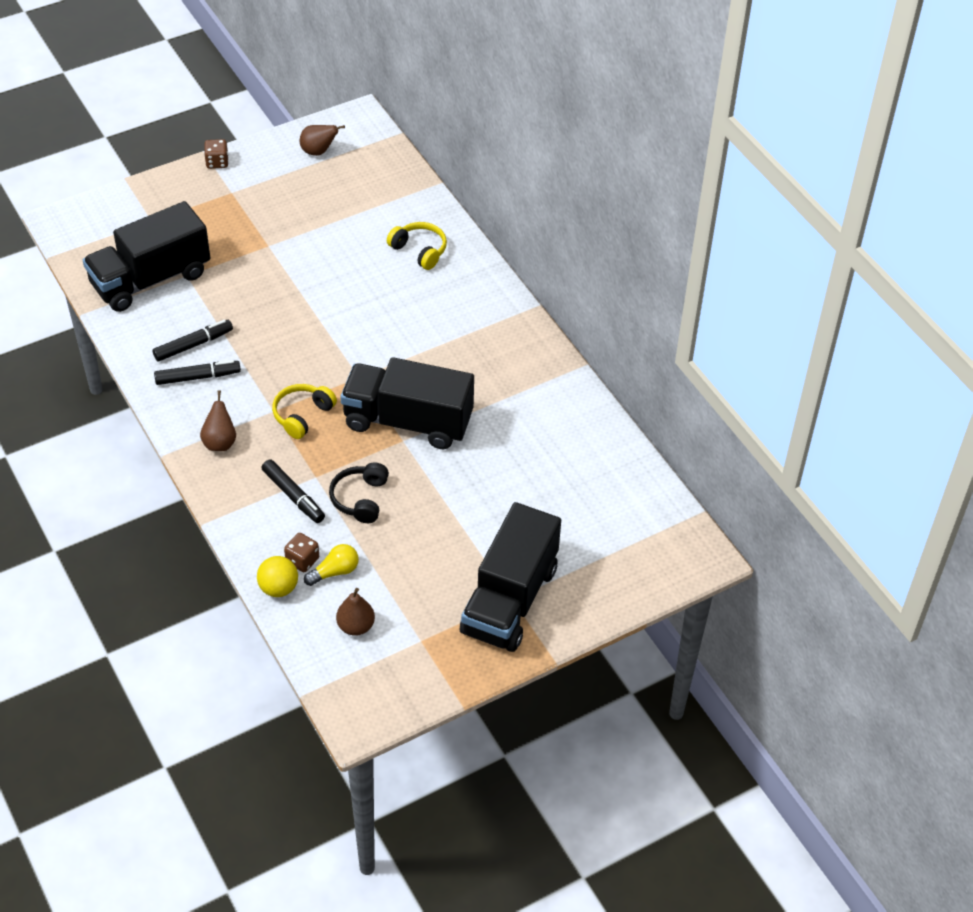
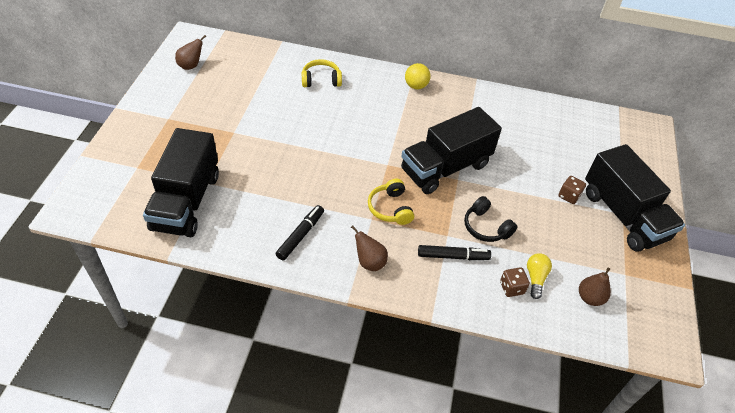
camera: 50 degrees left, 0 degrees up
(193, 345) = (270, 219): black marker -> none
(217, 162) = (135, 108): brown dice -> brown dice (569, 196)
(278, 588) = (525, 316): yellow ball -> yellow ball (416, 86)

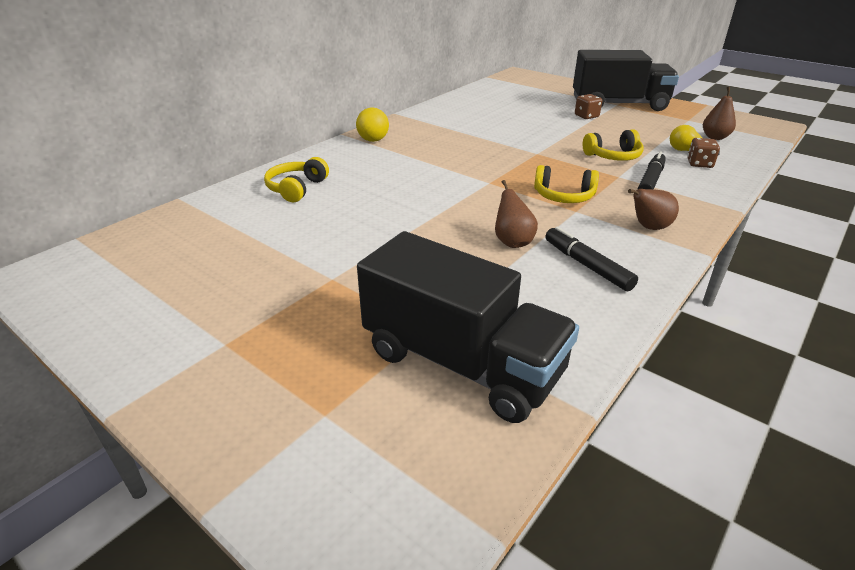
camera: 60 degrees left, 15 degrees down
(191, 66) = (116, 289): brown pear -> brown pear (512, 242)
(445, 167) = (516, 155): black truck -> none
(486, 227) = (613, 156): black headphones -> yellow headphones

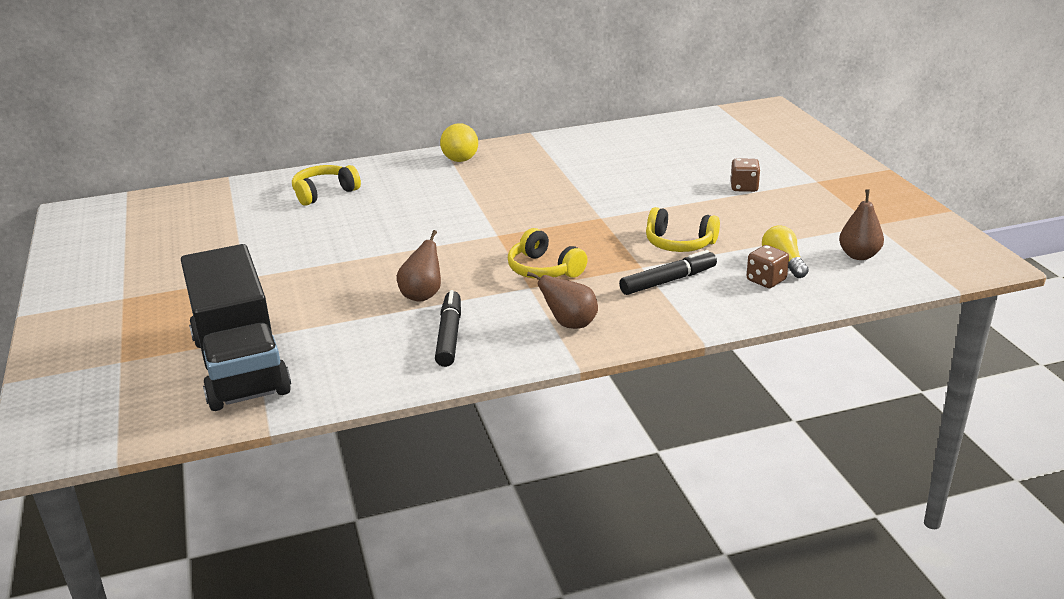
camera: 35 degrees right, 5 degrees down
(619, 105) = (818, 182): black truck -> none

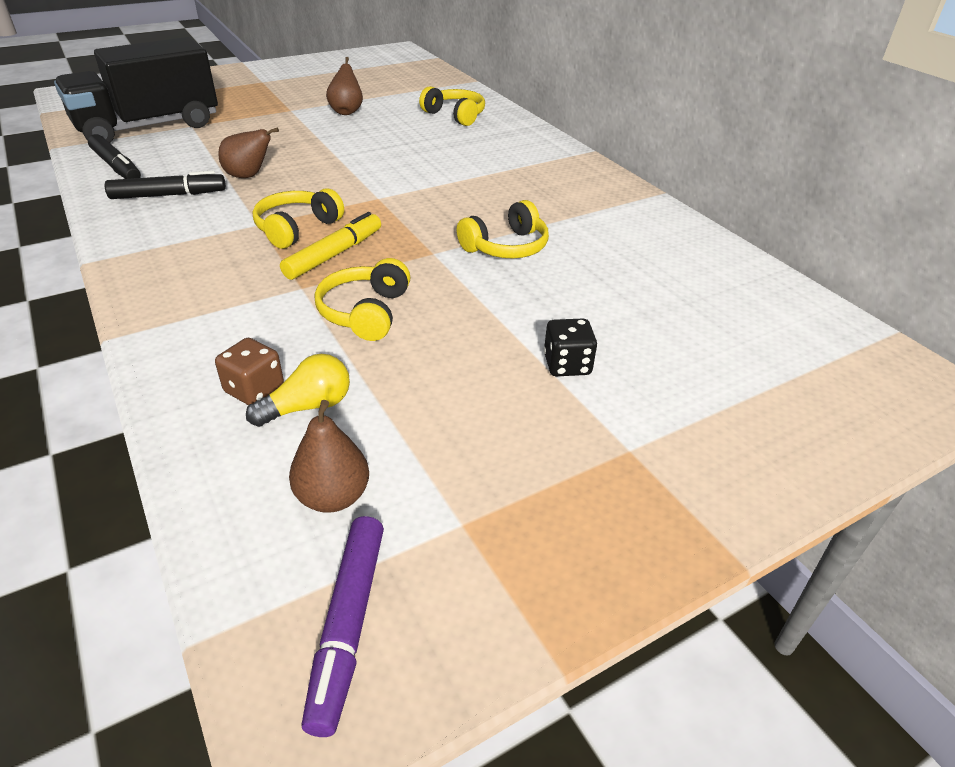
camera: 75 degrees right, 10 degrees up
(460, 160) = (559, 162): yellow ball -> none
(570, 324) = (172, 252): brown pear -> brown pear (346, 112)
(594, 254) = (333, 255): none -> yellow marker
(599, 192) = (506, 247): none -> yellow headphones
(667, 281) = (261, 307): black marker -> black marker (116, 166)
(744, 187) = (567, 365): brown dice -> black dice
(938, 252) = (348, 624): none -> purple marker

